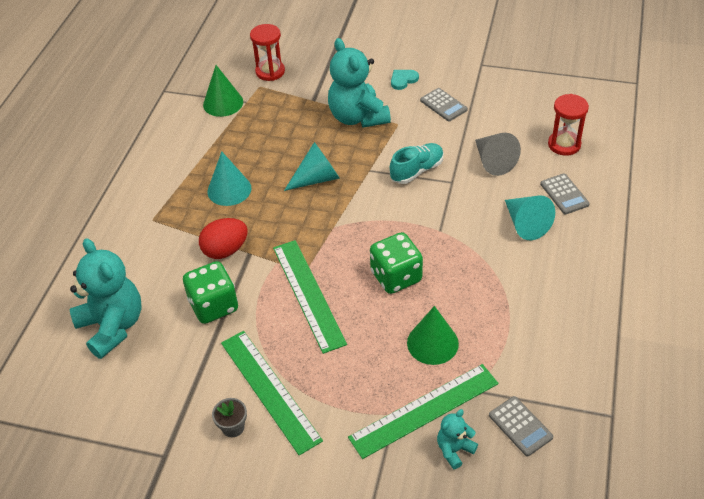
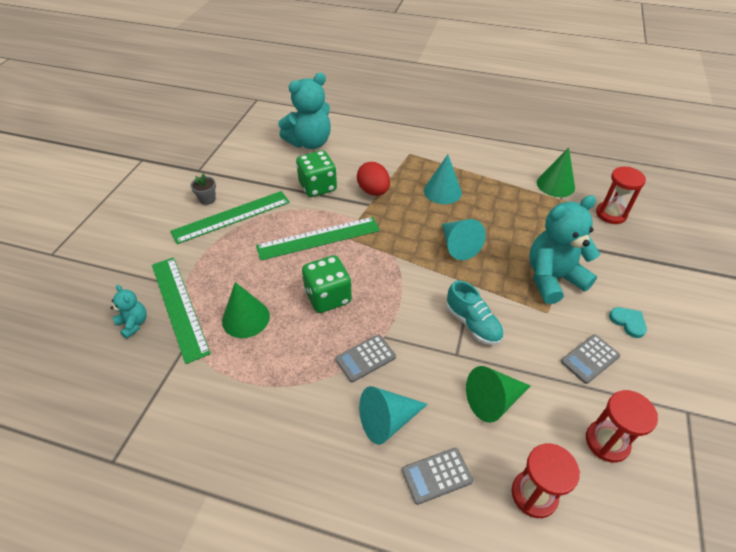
camera: 90 degrees right, 0 degrees up
(493, 161) = (493, 400): grey cone -> green cone
(514, 105) = (607, 442): none -> red hourglass
(520, 426) = (135, 376): grey calculator -> grey calculator (365, 358)

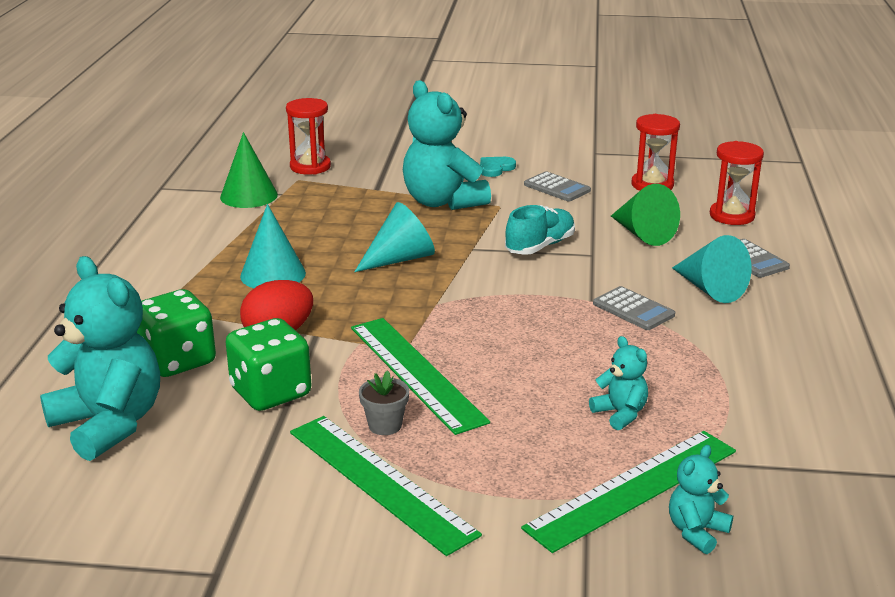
camera: 100 degrees left, 20 degrees down
(207, 199) = (328, 529): grey flower pot -> grey flower pot (385, 425)
(246, 318) = (620, 414): green cone -> turquoise teddy bear
(328, 297) = (543, 348): green dice -> green dice (177, 361)

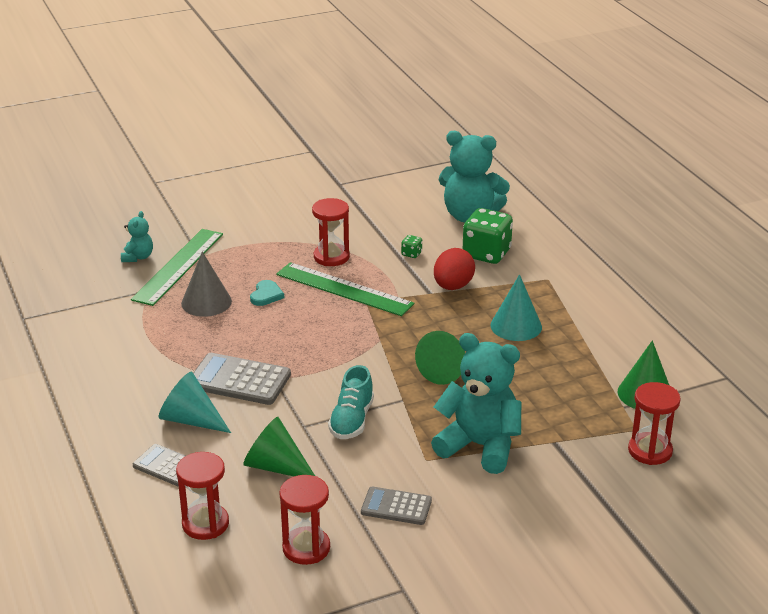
camera: 150 degrees right, 5 degrees up
(271, 393) = (411, 254): green dice -> green dice, size x0.42
(379, 482) = (307, 232): green ruler -> none
(385, 425) = (331, 257): grey flower pot -> red hourglass
(400, 259) = (445, 370): turquoise cone -> green cone
(495, 168) = (480, 516): turquoise heart -> turquoise heart (266, 295)
(620, 414) = (206, 302): turquoise teddy bear -> grey cone
(633, 309) = (239, 380): grey calculator -> grey calculator, size x1.58

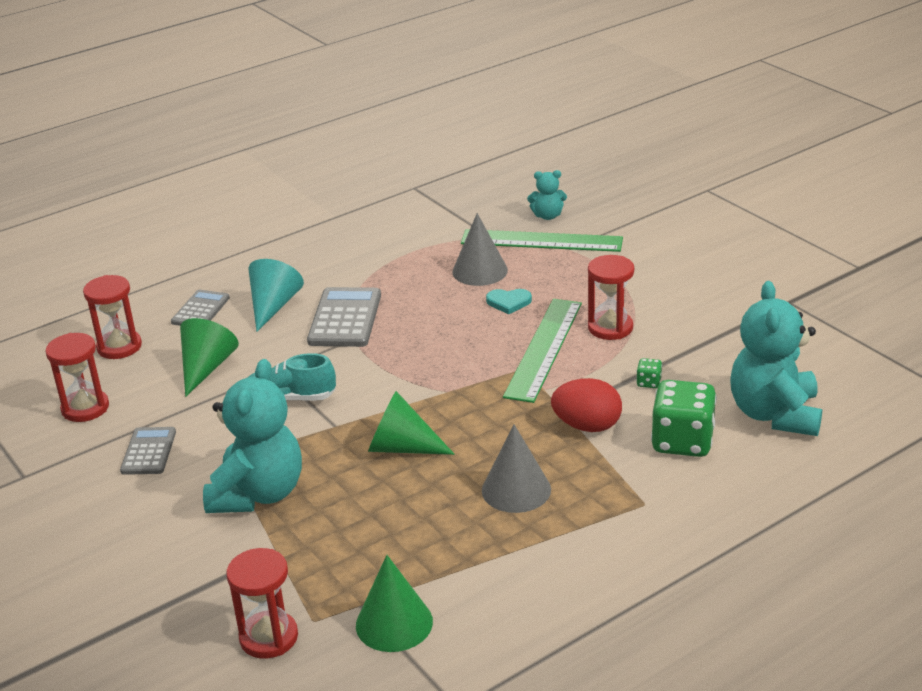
camera: 80 degrees right, 0 degrees up
(516, 326) = (516, 489): turquoise cone -> grey cone

